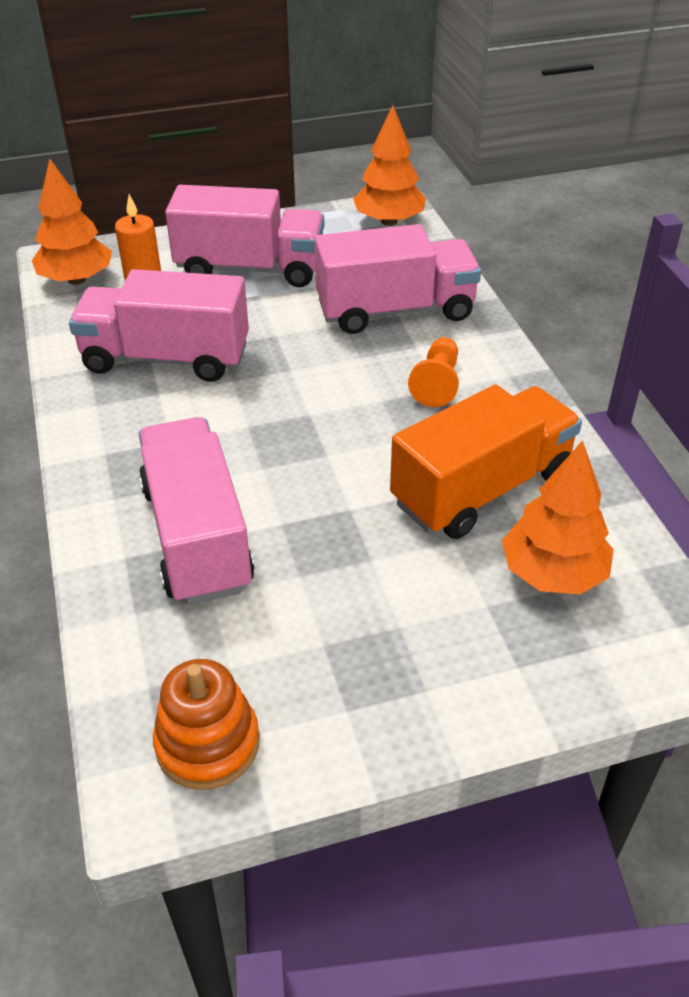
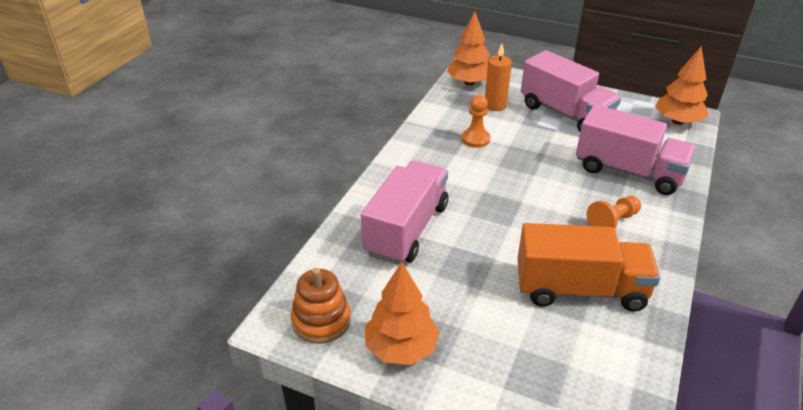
camera: 40 degrees right, 5 degrees down
(166, 358) = (475, 139): pink truck -> orange pawn
(552, 573) = (575, 355): orange tree -> orange tree (401, 348)

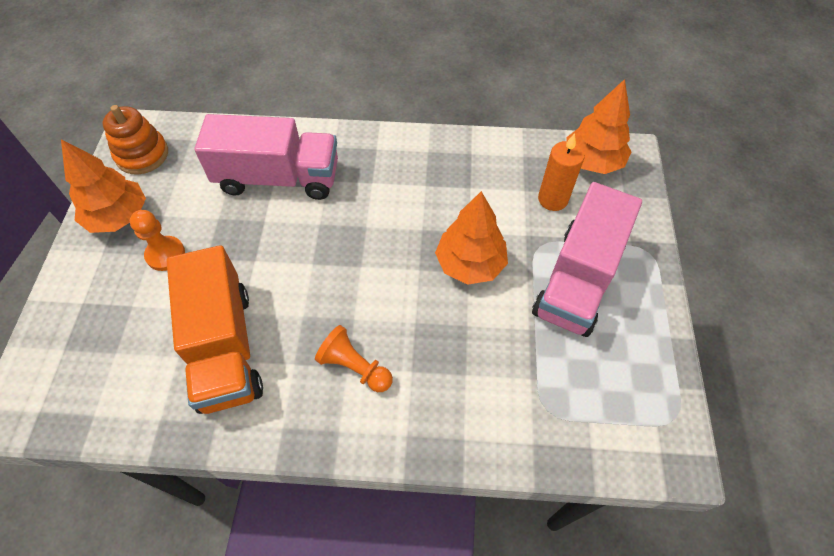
camera: 70 degrees right, 20 degrees up
(475, 139) = (465, 196): orange pawn -> orange pawn (165, 254)
(628, 171) = (471, 375): pink truck -> none
(677, 121) = (642, 433): orange tree -> orange tree (470, 264)

